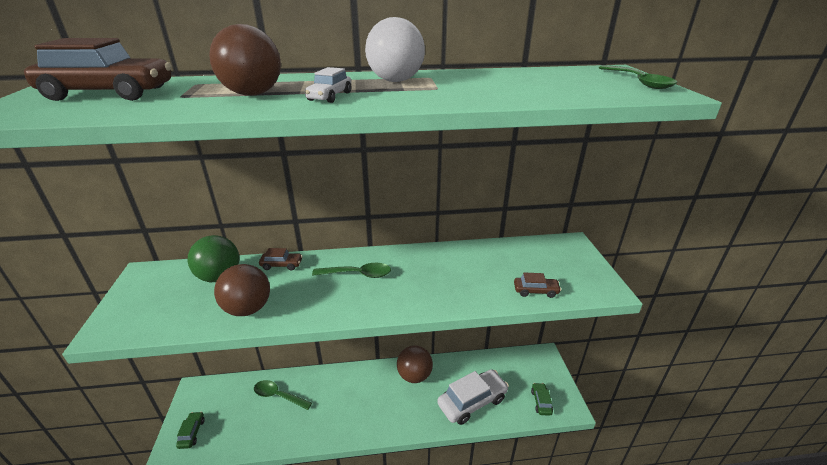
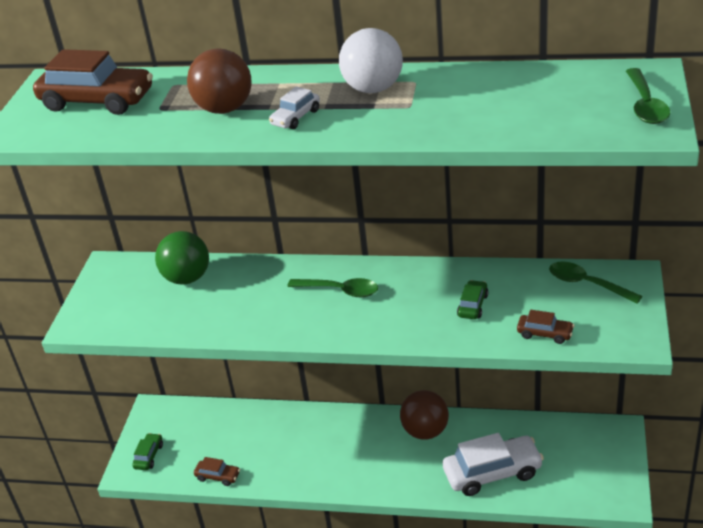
camera: 20 degrees right, 5 degrees up
(248, 309) = (214, 318): brown ball -> none
(278, 396) = (249, 430): green spoon -> green spoon (587, 284)
(282, 265) = (256, 270): brown car -> brown car (218, 476)
(541, 402) = (587, 487): green car -> green car (472, 305)

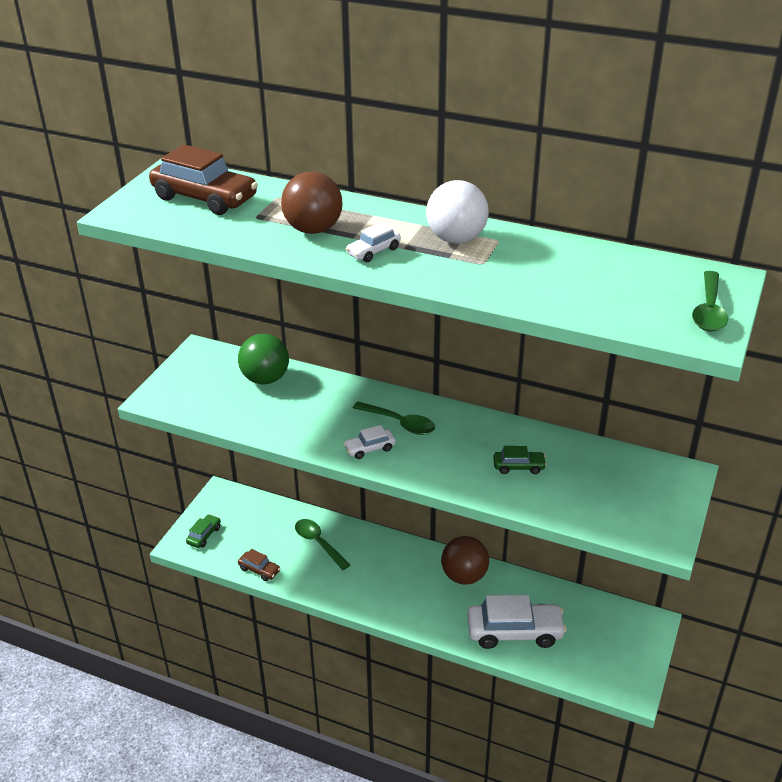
camera: 10 degrees right, 0 degrees up
(319, 322) = (369, 449): none -> white car
(472, 305) = (518, 467): green car -> green car turned 60 degrees clockwise
(545, 334) = (577, 510): brown car -> none
(587, 284) = (637, 472): green spoon -> green spoon (318, 543)

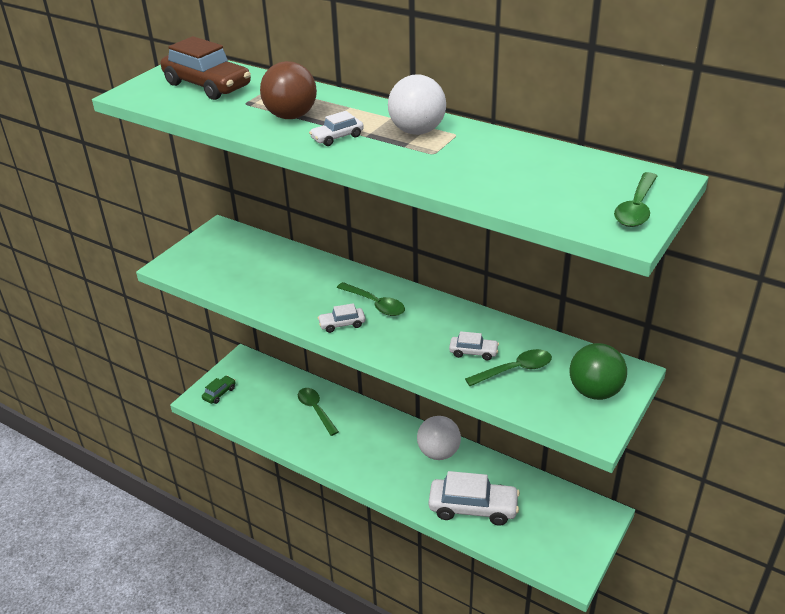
camera: 10 degrees right, 0 degrees up
(259, 570) = (259, 428): brown car -> none
(265, 379) = (268, 257): green ball -> green ball (595, 391)
(464, 576) = (438, 452): brown ball -> white ball
(518, 467) = (473, 352): green car -> white car
(567, 482) = (515, 370): none -> green spoon

